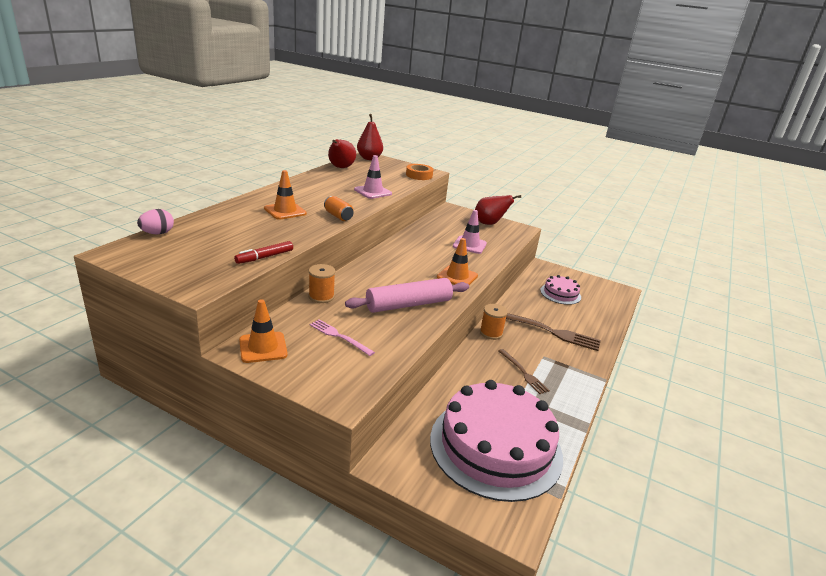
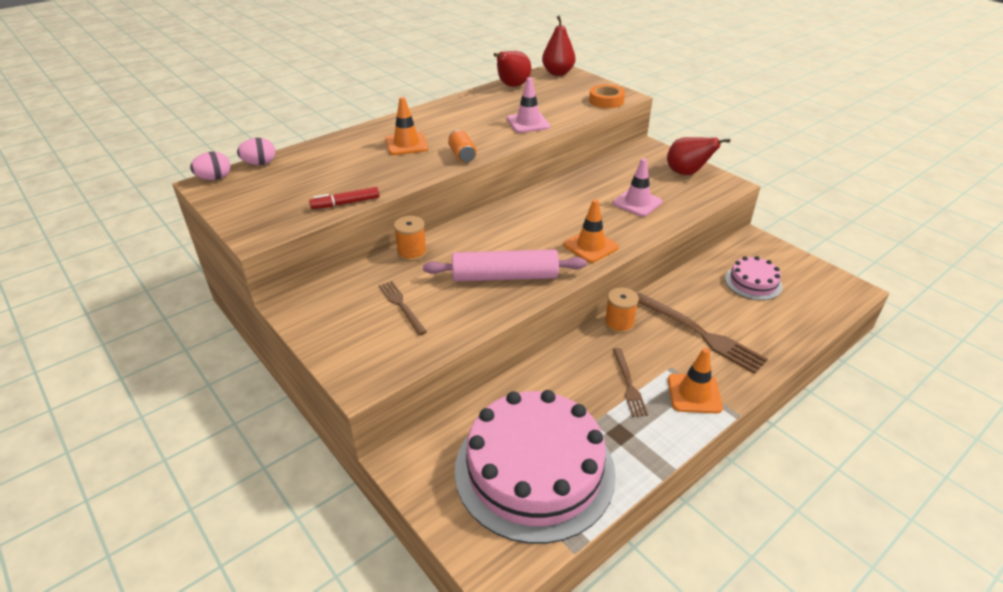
camera: 25 degrees right, 10 degrees up
(119, 248) = (215, 178): none -> pink egg
(263, 347) = (316, 306): orange traffic cone -> orange traffic cone (694, 393)
(339, 336) = (401, 306): pink fork -> brown fork

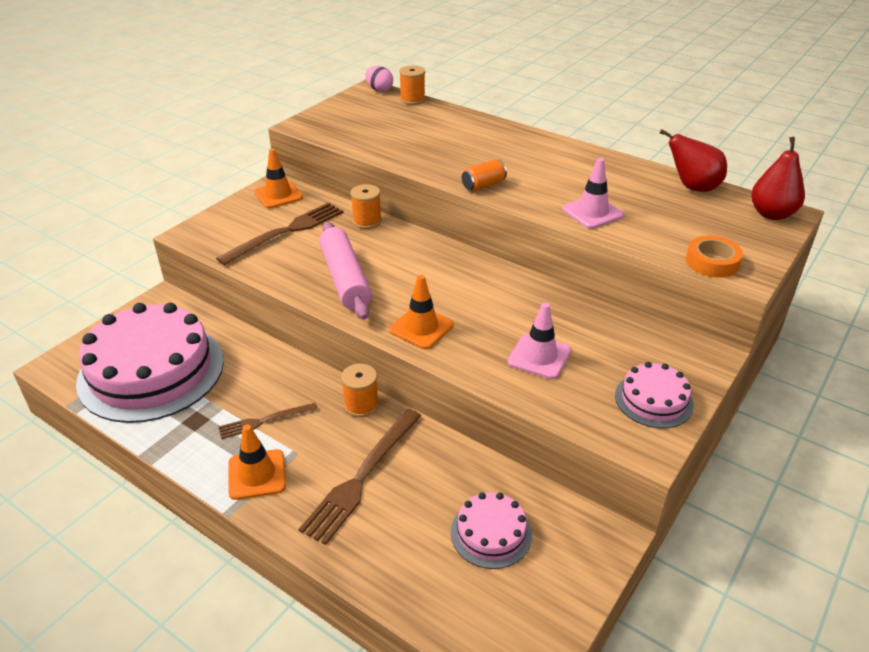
camera: 75 degrees right, 0 degrees up
(260, 163) = (412, 99): pink egg -> orange spool
(345, 203) = (362, 148): red marker -> none
(401, 306) = (286, 232): brown fork -> brown fork, size x1.74
(406, 144) = (489, 153): orange traffic cone -> orange traffic cone (278, 195)
(687, 173) = (653, 400): red pear -> pink cake

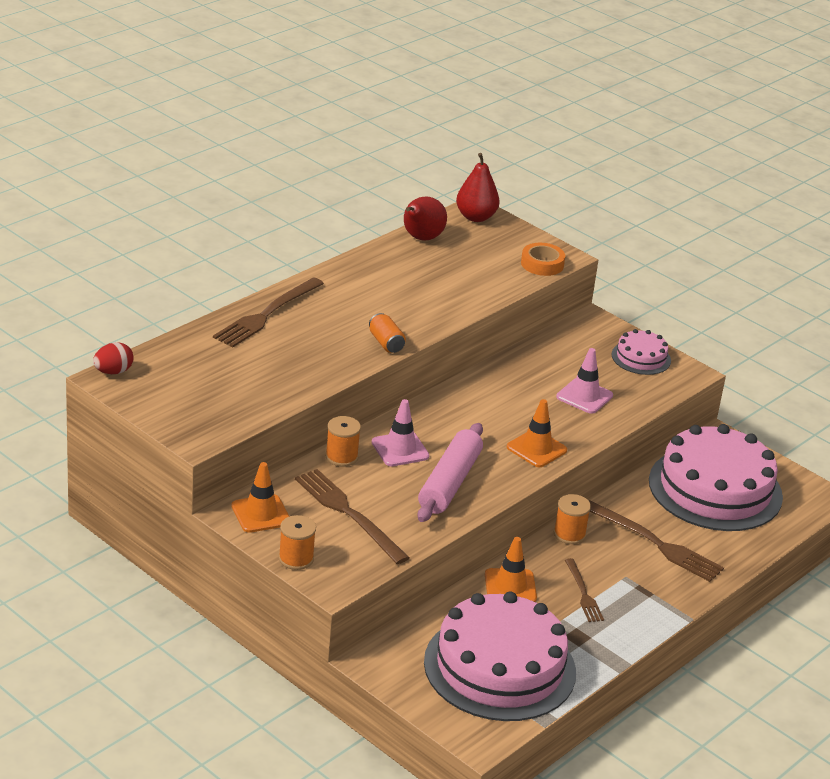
camera: 85 degrees left, 5 degrees down
(257, 474) = (649, 601): orange traffic cone -> orange traffic cone (510, 586)
(345, 279) = (449, 483): pink rolling pin -> pink rolling pin turned 60 degrees counterclockwise
(379, 90) = (113, 372): pink egg -> red egg
(412, 99) = (155, 352): orange spool -> orange spool (296, 558)
(491, 533) = (715, 489): pink cake -> pink cake, size x2.15
(494, 132) = (267, 314): none -> brown fork
(592, 212) = (452, 297): pink traffic cone -> pink traffic cone (400, 449)

